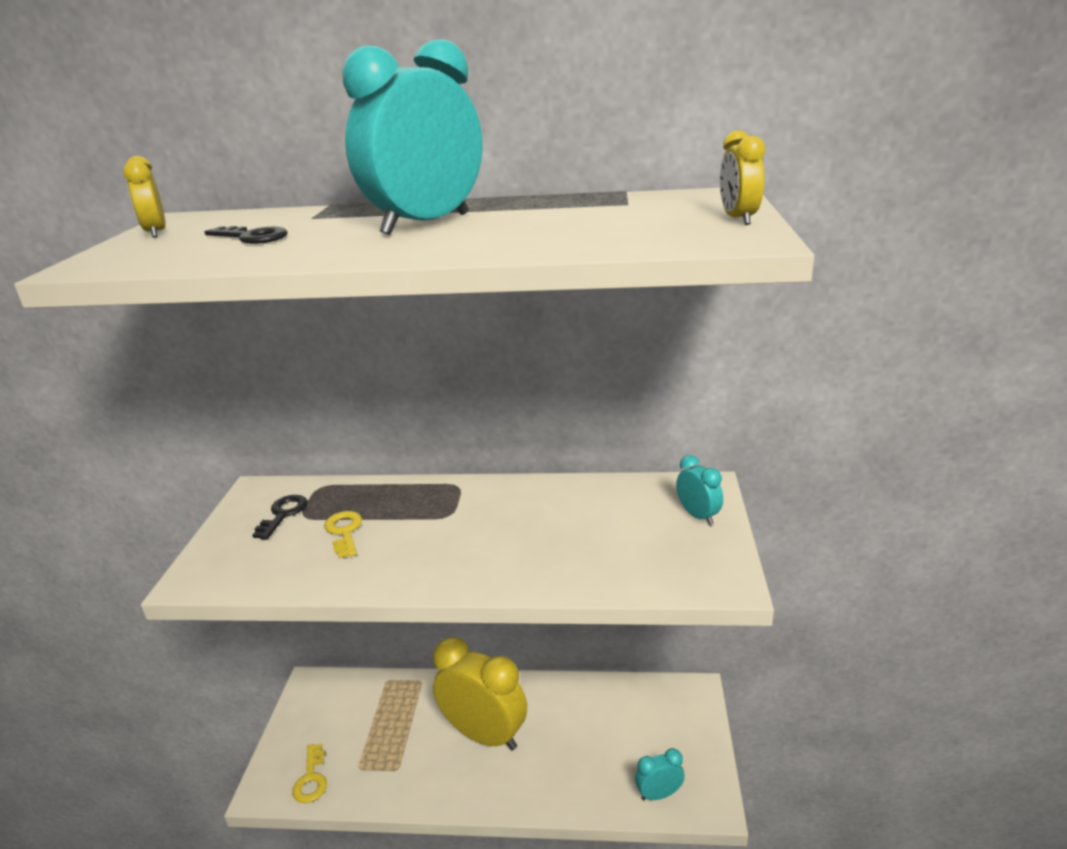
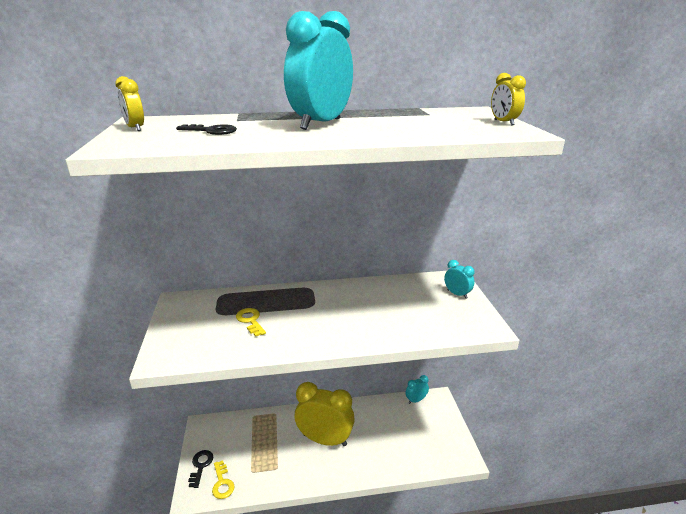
camera: 15 degrees left, 0 degrees up
(283, 514) = (204, 313): black key -> black key (200, 466)
(659, 794) = (435, 458): turquoise clock -> turquoise clock (416, 400)

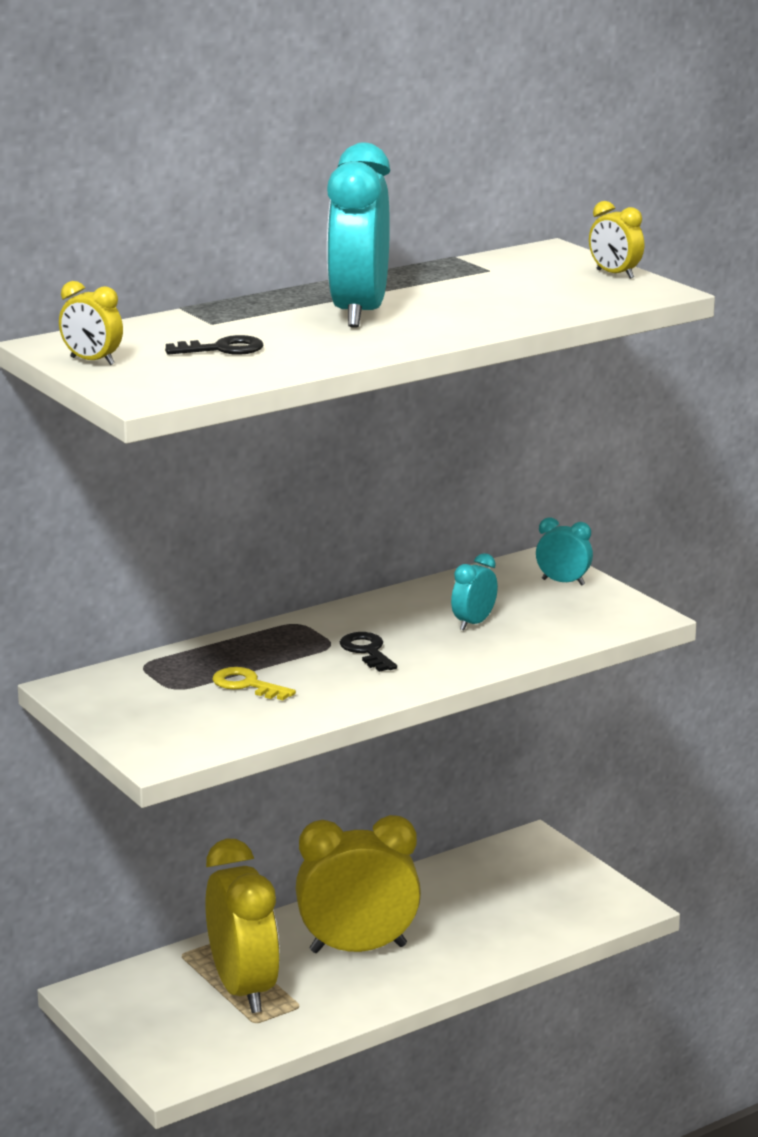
camera: 25 degrees left, 5 degrees down
(200, 466) = (147, 1041): black key -> black key (367, 651)
(222, 483) = (213, 1049): yellow key -> none
(261, 448) = (243, 990): none -> yellow clock
(416, 400) = (492, 853): turquoise clock -> turquoise clock (473, 623)

